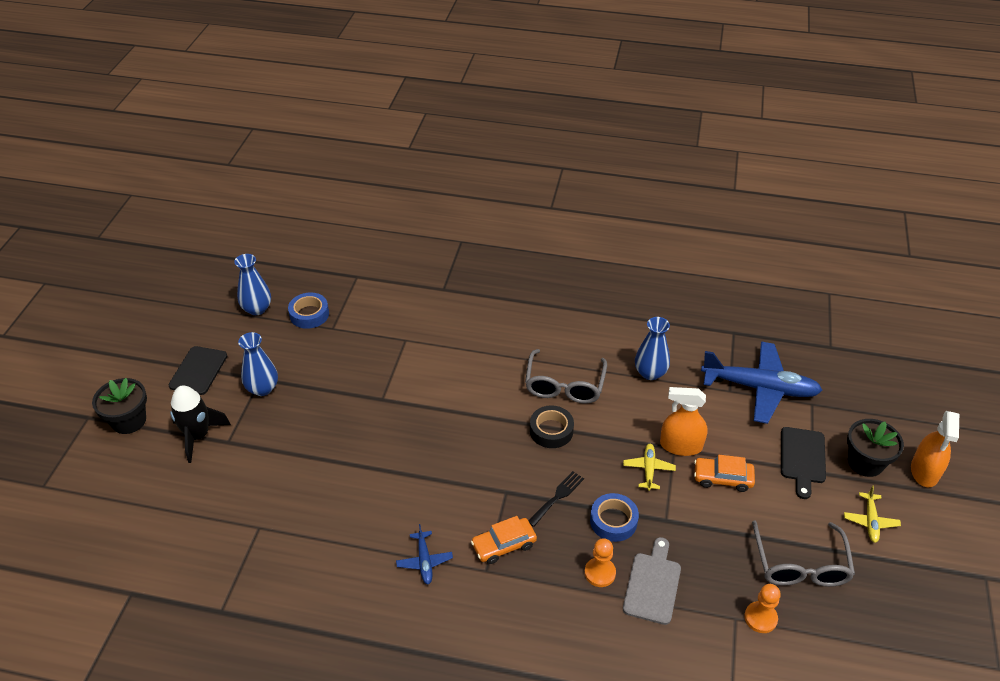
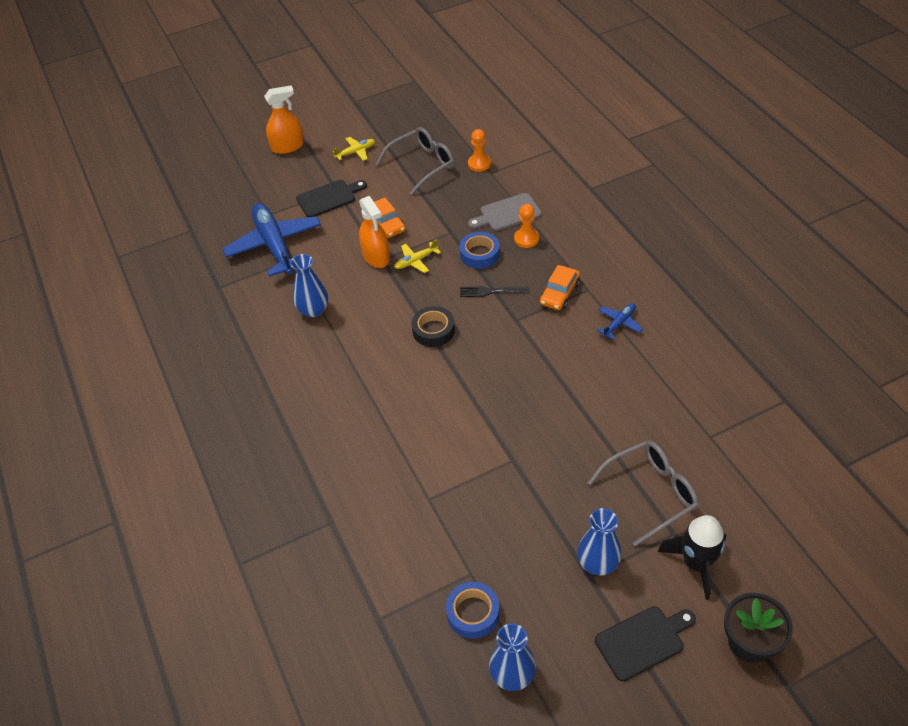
camera: 125 degrees left, 5 degrees up
(504, 545) = (559, 293): orange car -> orange car turned 90 degrees clockwise
(564, 385) = (377, 351): grey glasses -> grey glasses (650, 494)
(865, 462) = (304, 171): black flower pot -> none

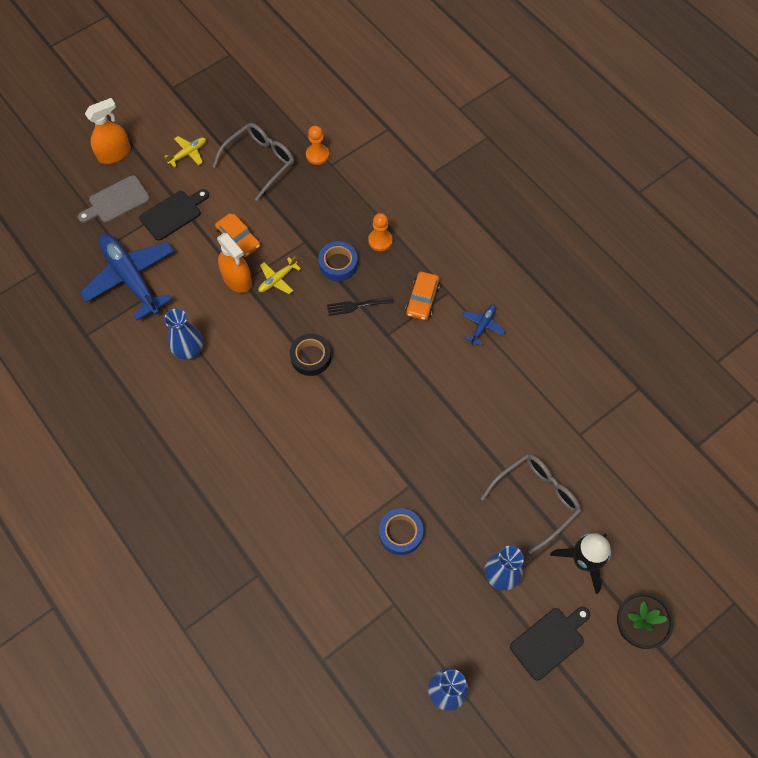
camera: 15 degrees left, 15 degrees up
(473, 613) = (403, 640): blue tape -> blue tape (400, 533)
(507, 213) = (356, 212): grey cutting board -> grey cutting board (116, 201)

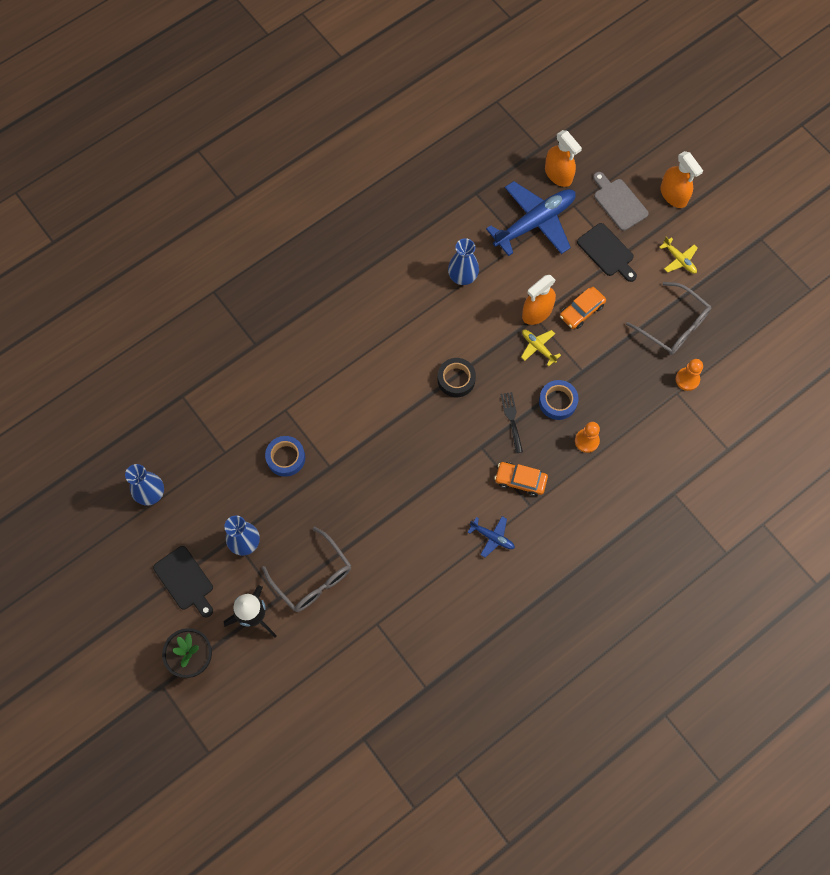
camera: 90 degrees right, 5 degrees up
(74, 254) = (558, 174): none -> orange spray bottle

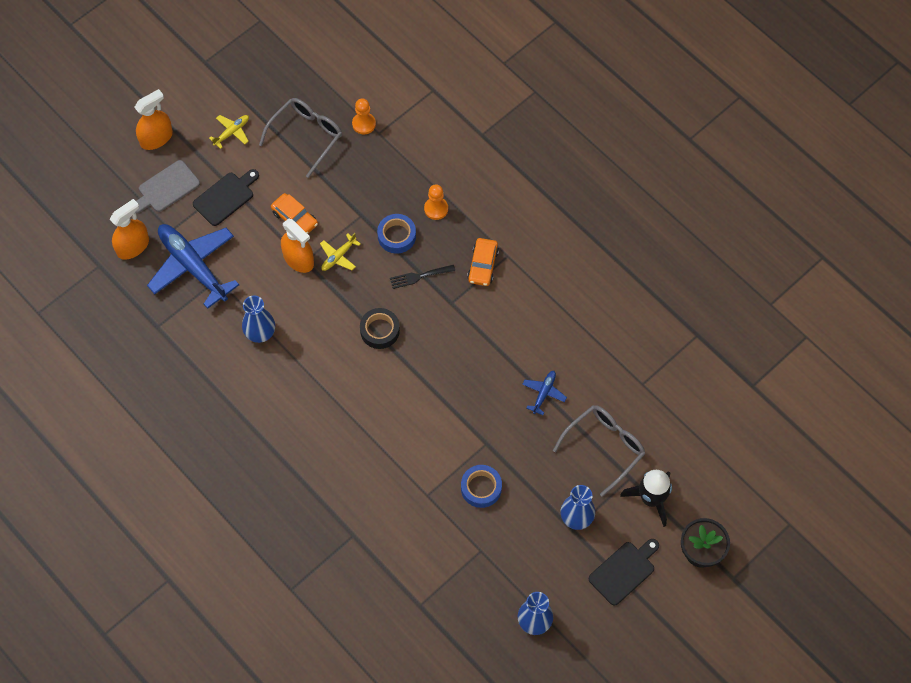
camera: 95 degrees left, 5 degrees down
(492, 537) = (543, 287): blue plane -> blue plane (543, 393)

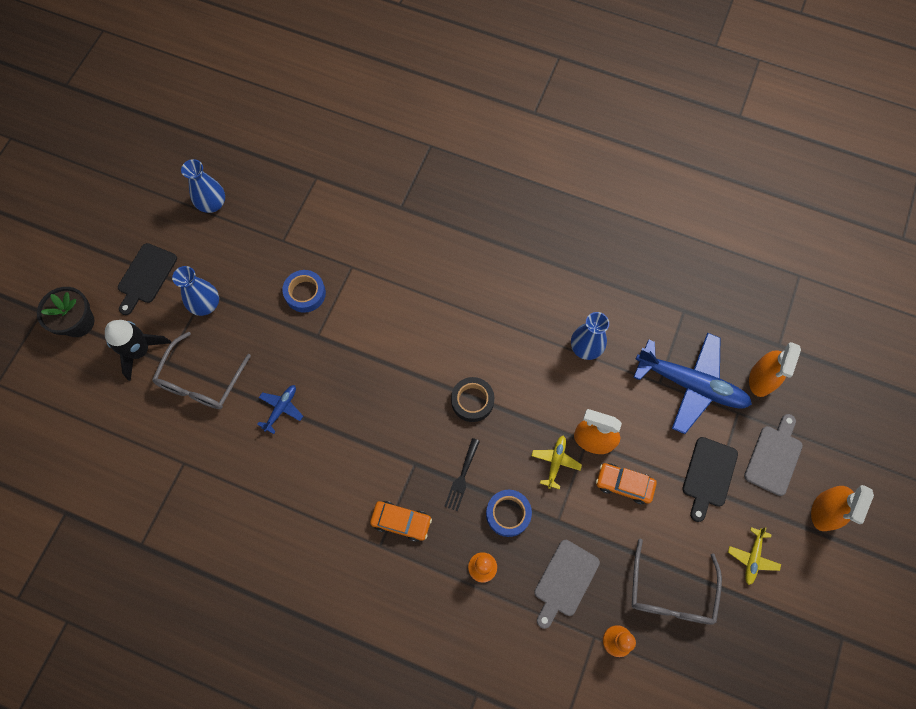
camera: 155 degrees right, 5 degrees up
(379, 175) = (564, 581): none -> grey cutting board
(419, 276) = (462, 478): black fork -> black fork turned 150 degrees clockwise
(483, 265) = (401, 522): orange car -> orange car turned 120 degrees clockwise
(543, 393) = (281, 409): blue plane -> blue plane turned 150 degrees counterclockwise

